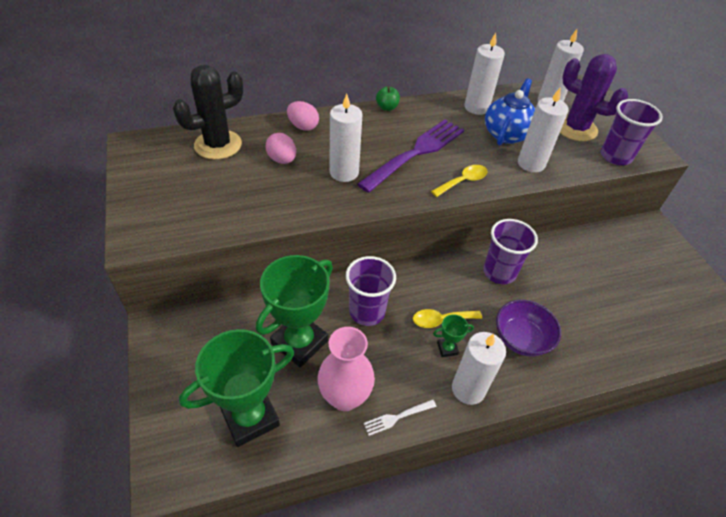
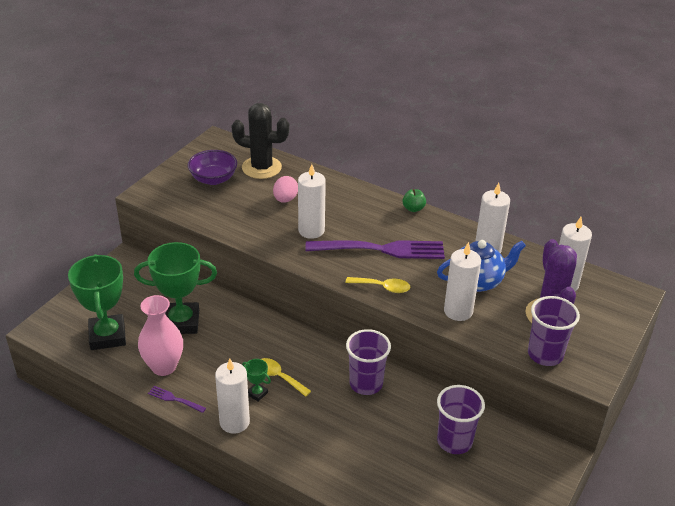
camera: 50 degrees right, 10 degrees down
(250, 417) = (107, 336): green trophy -> green trophy turned 60 degrees clockwise
(303, 126) = (331, 187): pink egg -> none
(367, 312) = (242, 337): purple cup -> purple cup (454, 441)
(397, 417) = (174, 399): white fork -> purple fork
(521, 339) = (313, 428): purple bowl -> purple bowl (213, 179)

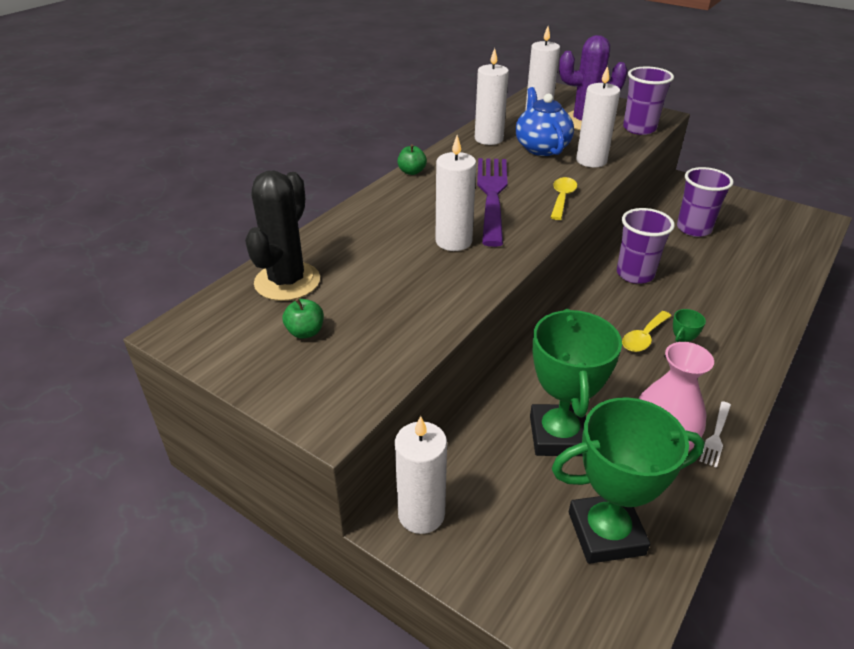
camera: 85 degrees left, 0 degrees up
(174, 399) = (716, 436): purple fork -> white fork
(213, 179) = (305, 332): purple bowl -> green apple
(234, 422) = (732, 375): white candle -> white candle (421, 514)
(285, 199) = (378, 261): pink egg -> none

